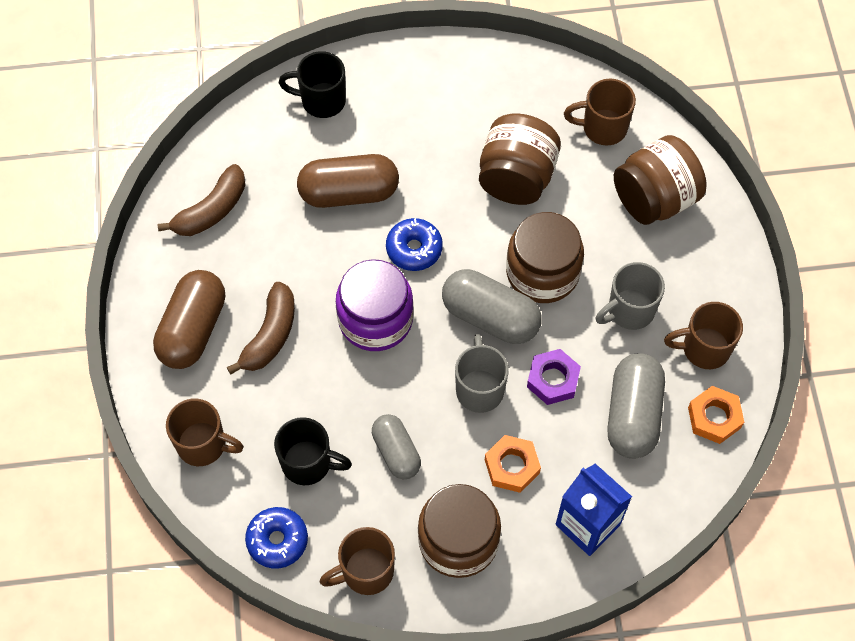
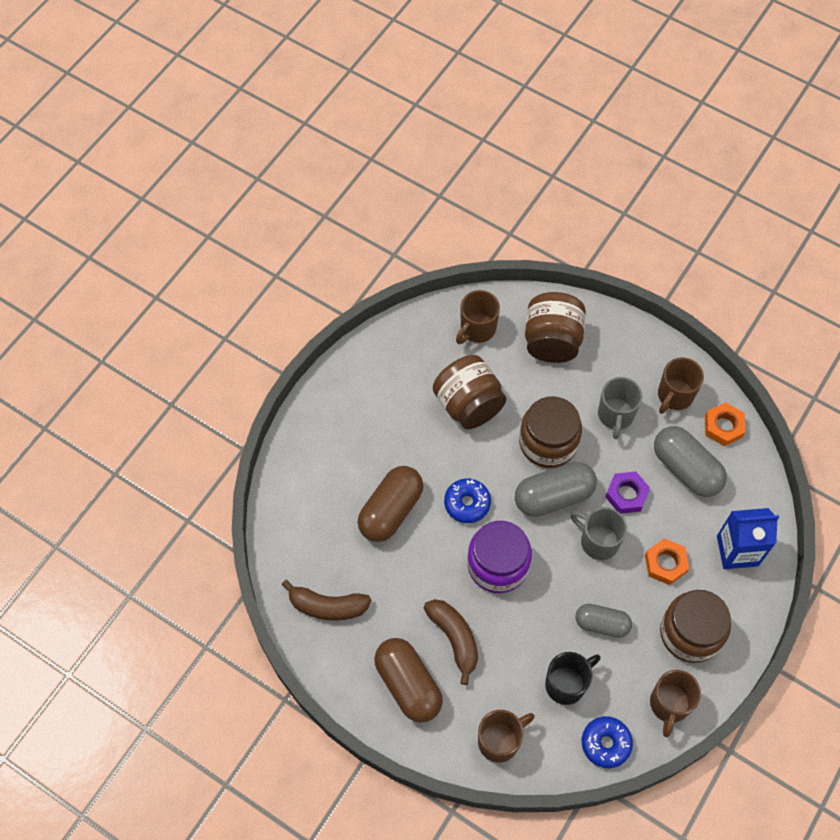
camera: 50 degrees left, 0 degrees up
(211, 210) = (327, 606): brown banana -> brown banana turned 105 degrees clockwise
(321, 100) = (305, 474): black mug -> none

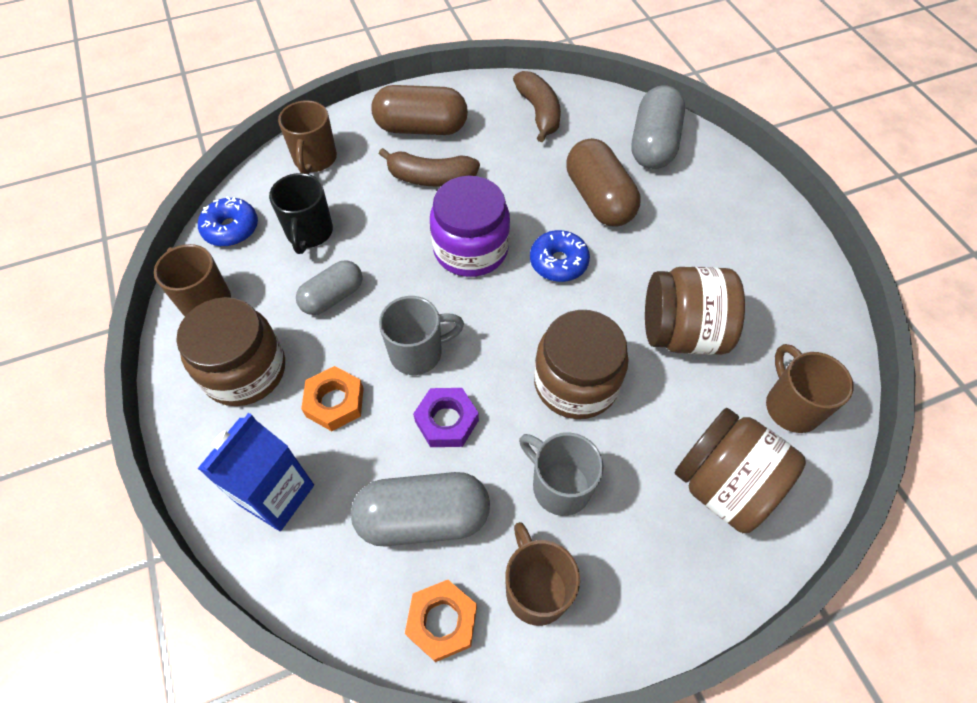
camera: 125 degrees right, 5 degrees down
(327, 606) = (539, 112): brown banana -> brown banana turned 120 degrees clockwise
(553, 496) = (504, 344): grey capsule -> grey capsule (653, 144)

